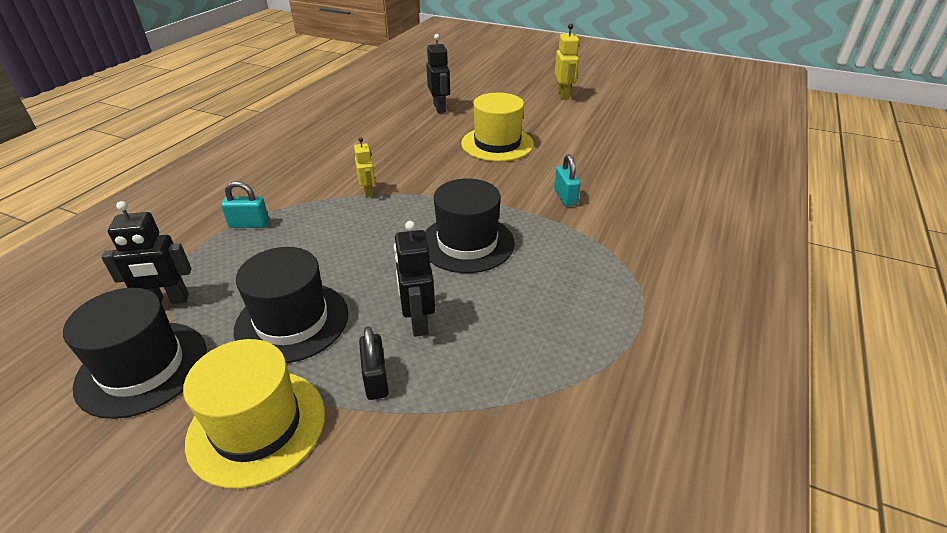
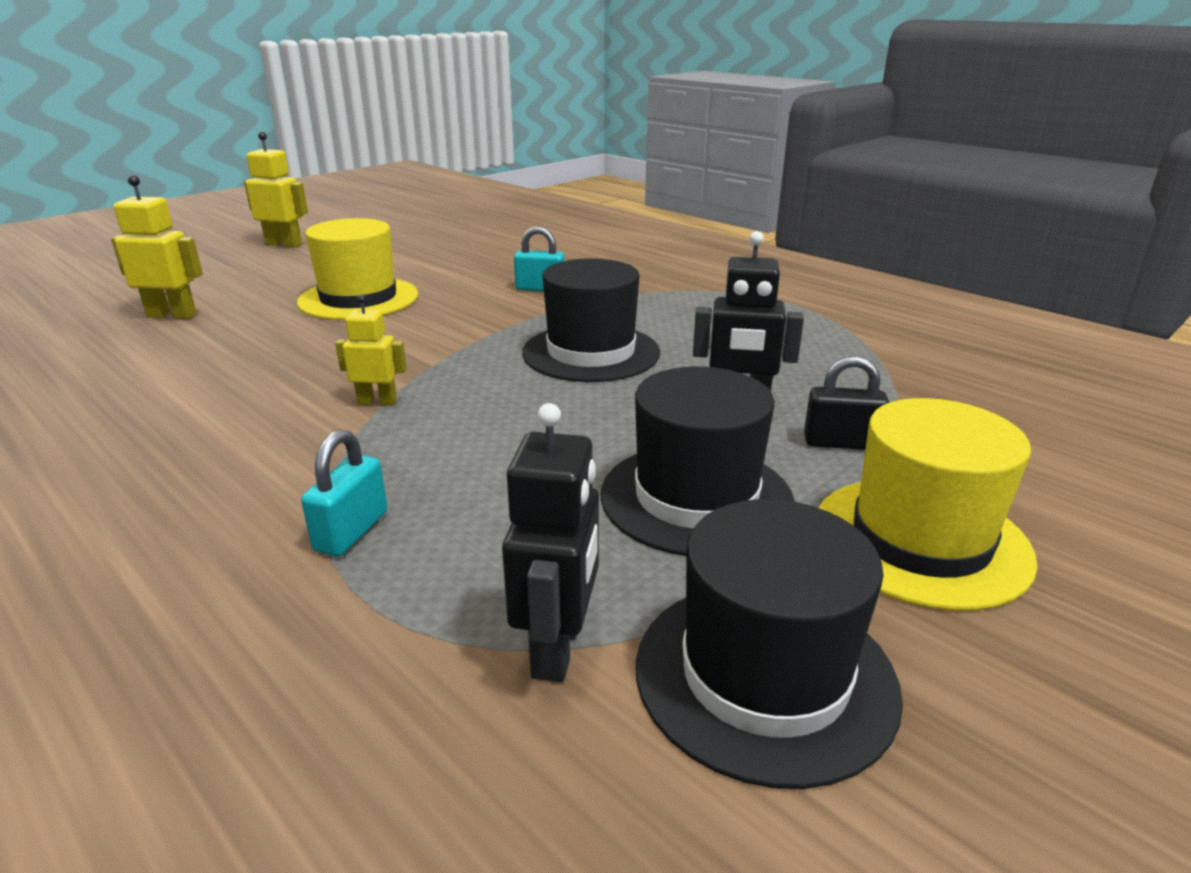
camera: 70 degrees left, 10 degrees down
(439, 108) = (172, 315): black robot -> yellow robot

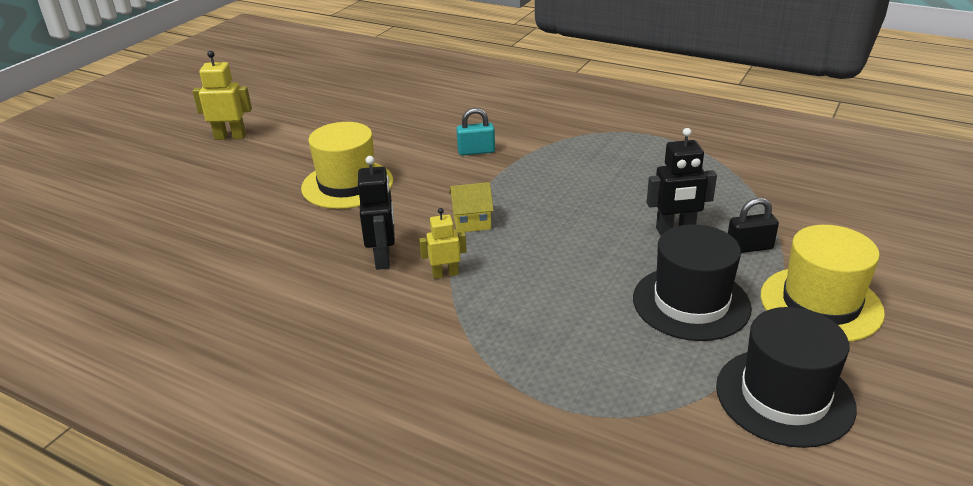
camera: 15 degrees left, 5 degrees up
(172, 315) = (215, 227): yellow robot -> none
(351, 531) = (512, 368): turquoise padlock -> none
(467, 353) = (472, 221): none -> yellow house
(558, 648) = (678, 407): black robot -> black robot (383, 258)
(591, 352) = (555, 205): black hat -> none

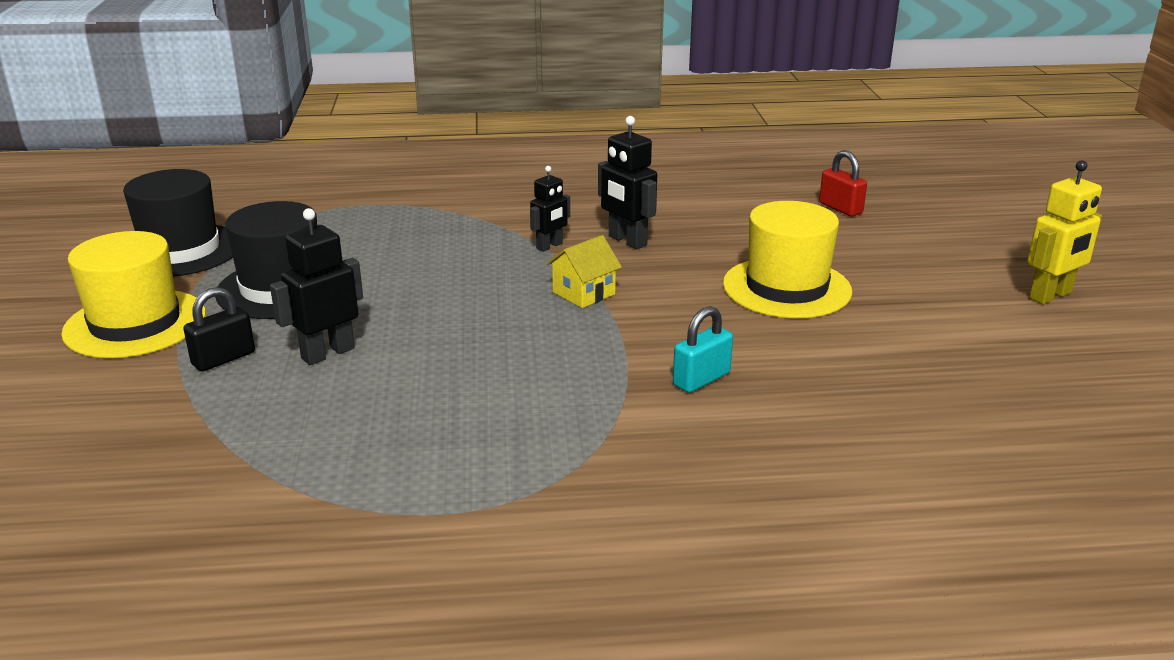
camera: 145 degrees right, 5 degrees down
(188, 234) = (840, 208): none -> red padlock
(445, 274) = (549, 246): yellow robot -> black robot

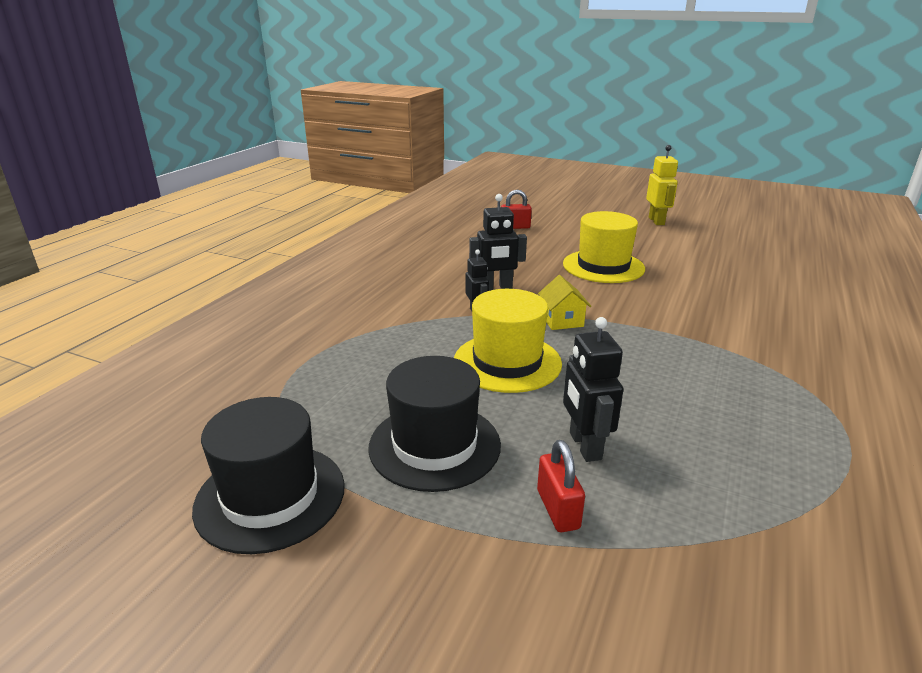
camera: 60 degrees left, 0 degrees up
(135, 323) = (430, 563): yellow hat -> yellow hat (507, 362)
(223, 359) = (558, 509): black padlock -> red padlock
(701, 379) = (702, 317): turquoise padlock -> none

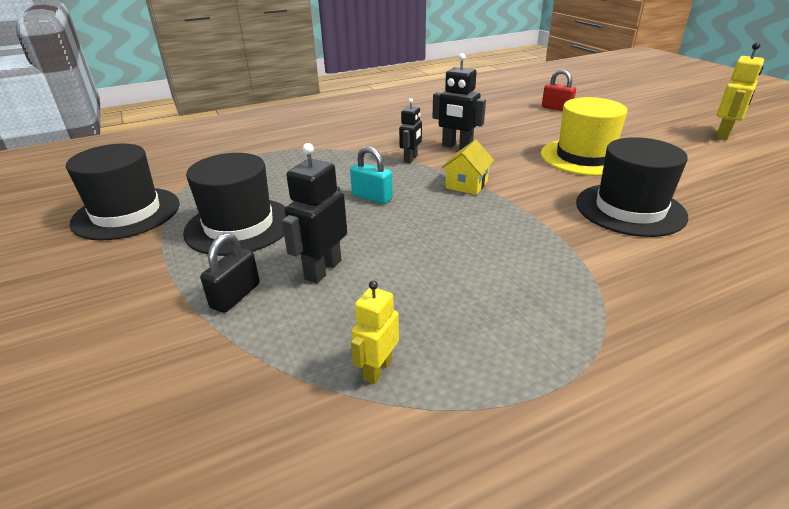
camera: 40 degrees right, 5 degrees up
(507, 362) = (372, 197): yellow hat -> turquoise padlock
(558, 509) = (235, 296): red padlock -> black padlock
(693, 299) = (630, 209): none -> black hat
(754, 497) = (377, 369): none -> yellow robot

